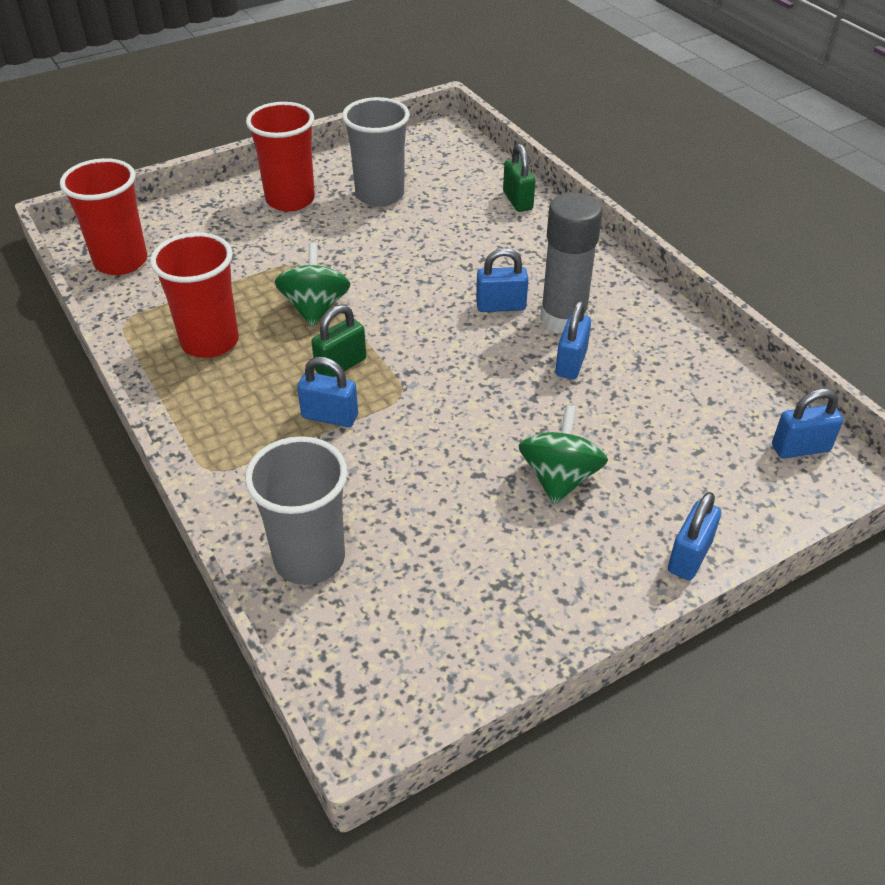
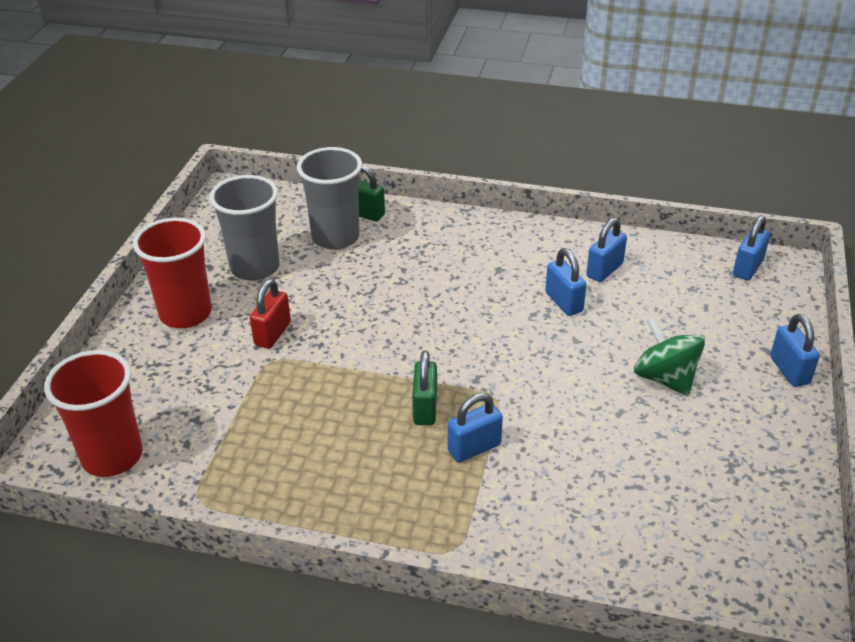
camera: 45 degrees left, 5 degrees down
(210, 342) = (299, 462): red cup -> none
(309, 559) = (610, 548): grey cup -> grey cup (335, 237)
(315, 308) = (340, 381): green spinning top -> none
(322, 247) = (273, 334): none -> red padlock
(501, 306) = (466, 294): blue padlock -> blue padlock (604, 270)
(563, 319) = (516, 277): grey glue stick -> none

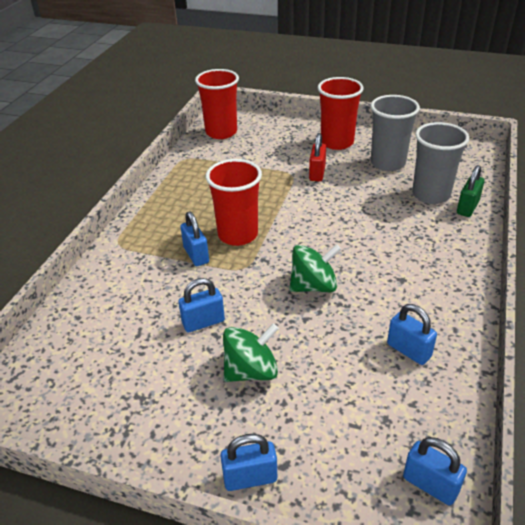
camera: 95 degrees right, 0 degrees up
(273, 334) = (317, 173): red padlock -> red padlock turned 75 degrees clockwise
(425, 408) = (238, 235): green padlock -> red cup
(521, 334) = (313, 286): none -> green spinning top
(564, 302) = (357, 316): blue padlock -> blue padlock (203, 322)

